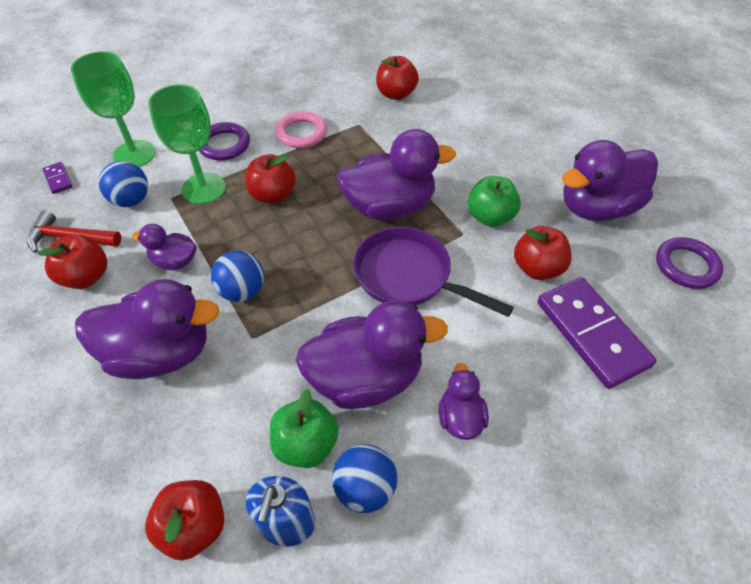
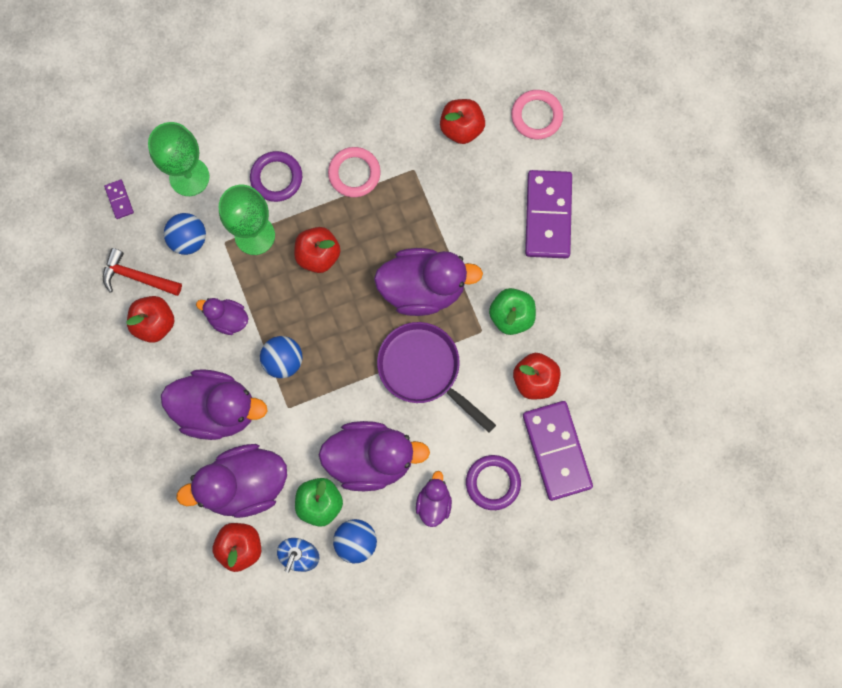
camera: 10 degrees right, 25 degrees up
(460, 80) = (536, 116): none -> pink ring
(496, 139) = (548, 215): none -> purple domino
(597, 207) = (613, 321): purple duck -> purple duck (244, 485)
(686, 266) = (664, 399): purple ring -> purple ring (493, 483)

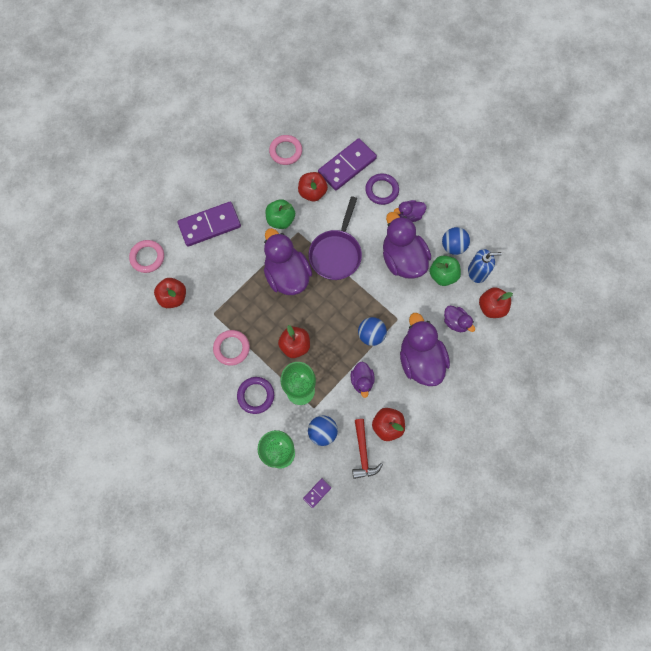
camera: 115 degrees left, 5 degrees down
(244, 485) = (455, 322): purple duck -> purple duck, size x0.51
(621, 371) = (285, 151): none -> pink ring

